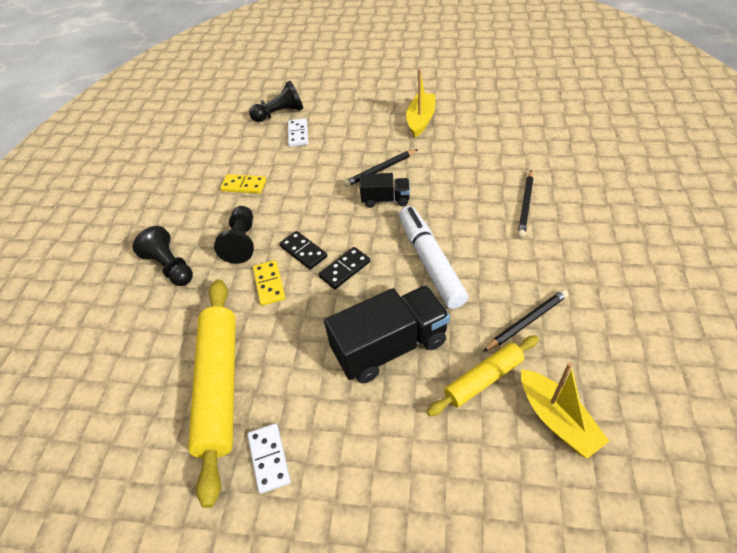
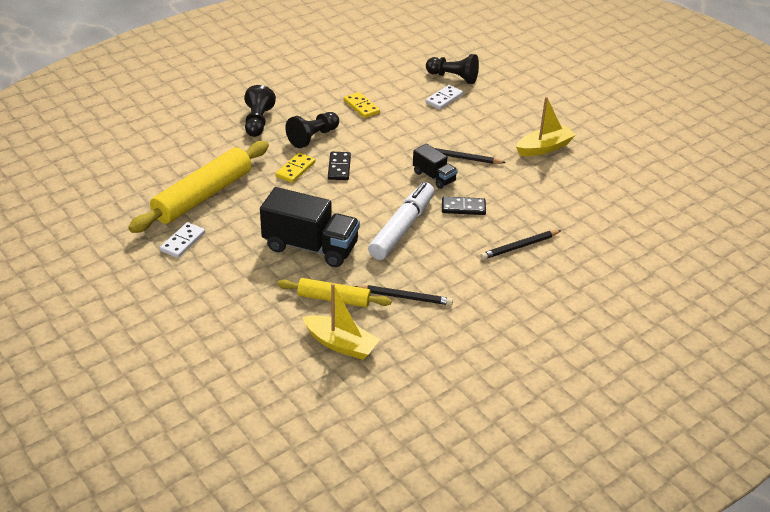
camera: 40 degrees right, 10 degrees down
(345, 269) = (347, 194): black domino -> black domino (463, 208)
(557, 419) = (341, 344): yellow boat -> yellow boat turned 75 degrees counterclockwise

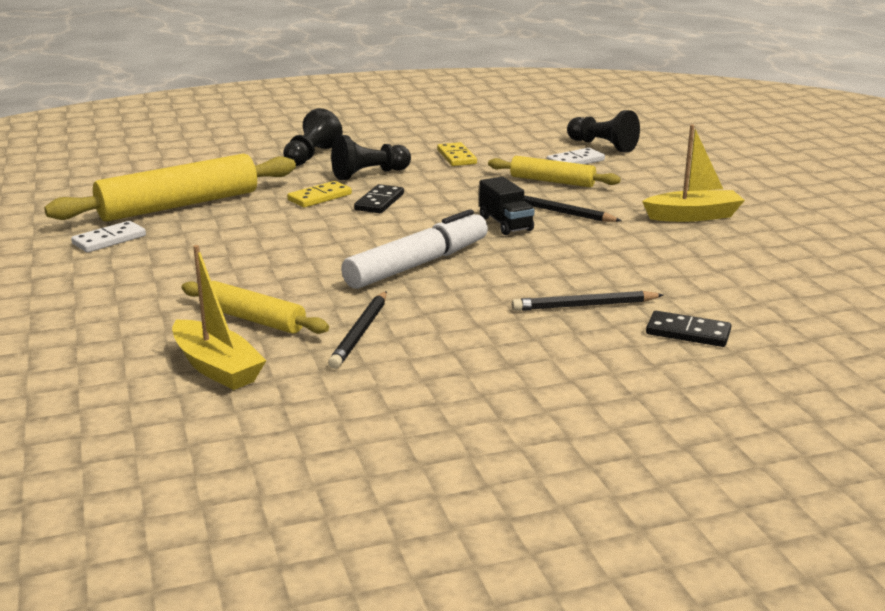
camera: 20 degrees right, 15 degrees down
(310, 247) = (271, 265): black truck -> none
(405, 297) = (360, 333): black pencil -> black pencil turned 75 degrees clockwise
(440, 125) = (552, 181): none -> yellow rolling pin
(463, 208) = (525, 257): black domino -> black domino (688, 333)

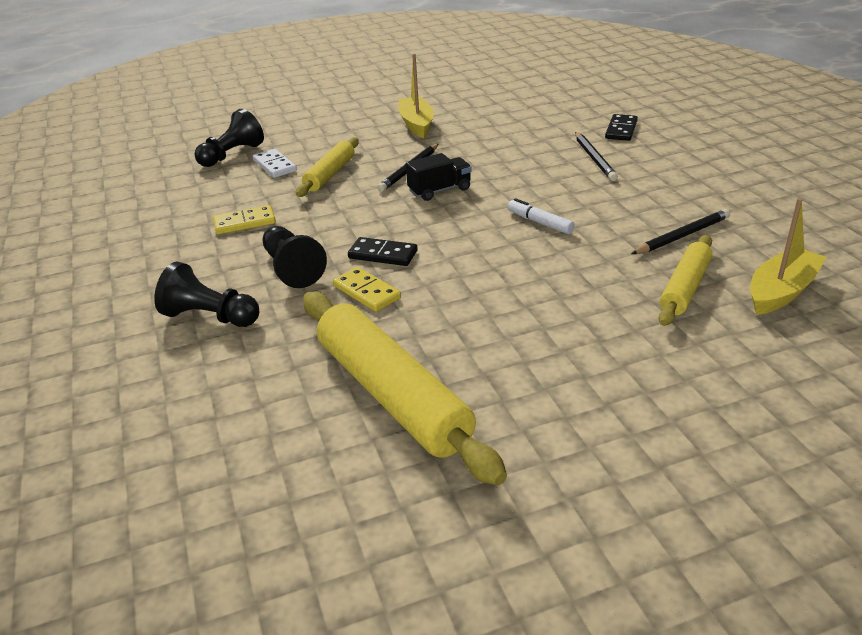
camera: 90 degrees left, 10 degrees up
(109, 240) = (520, 429): white domino -> none
(360, 333) = (682, 236): black pencil -> black pencil turned 45 degrees counterclockwise
(418, 264) = (539, 222): white marker -> white marker, size x0.48

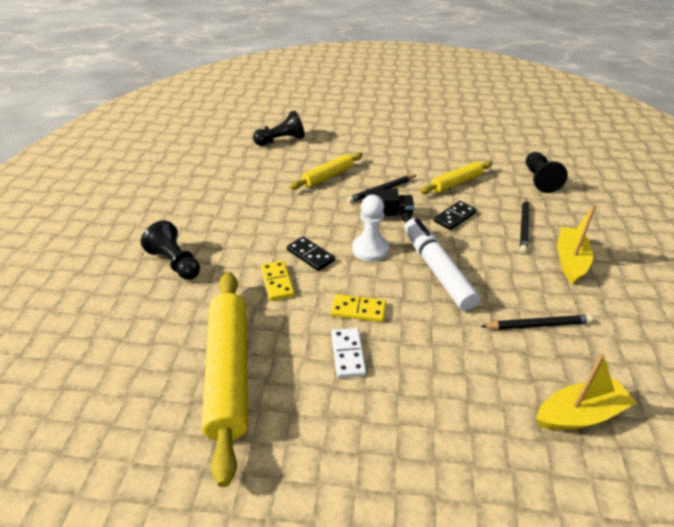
camera: 25 degrees right, 5 degrees up
(244, 223) = (248, 197): yellow domino -> yellow domino (358, 310)
(274, 166) = (299, 158): white domino -> white domino (348, 354)
(292, 269) = (247, 245): black pawn -> black pawn (539, 180)
(416, 124) = (416, 153): yellow boat -> yellow boat (570, 261)
(448, 227) = (370, 249): none -> white pawn
(539, 222) = (437, 269): white marker -> white marker, size x2.06
(621, 130) = (567, 206): black domino -> black domino (454, 217)
(685, 288) = (501, 375): yellow rolling pin -> yellow rolling pin (456, 183)

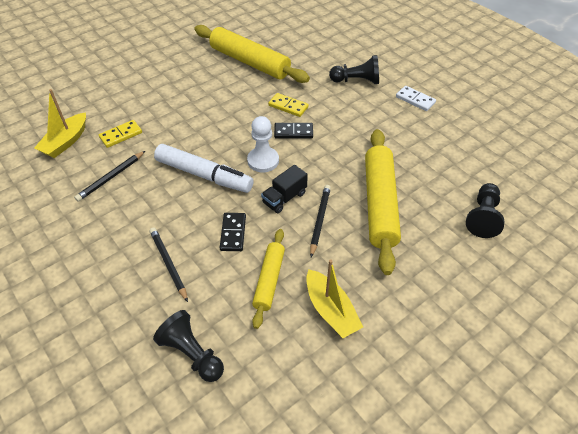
camera: 135 degrees right, 10 degrees up
(327, 176) = (379, 204): yellow rolling pin -> yellow rolling pin, size x1.77
(348, 354) = (206, 99): white domino -> white domino (415, 100)
(358, 310) = (225, 120): yellow domino -> yellow domino (121, 135)
(570, 261) = (110, 249): yellow boat -> yellow boat (331, 310)

